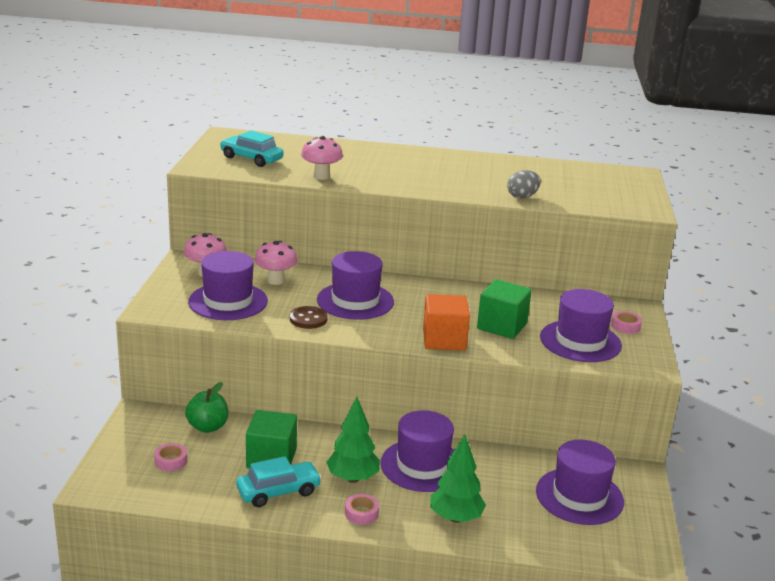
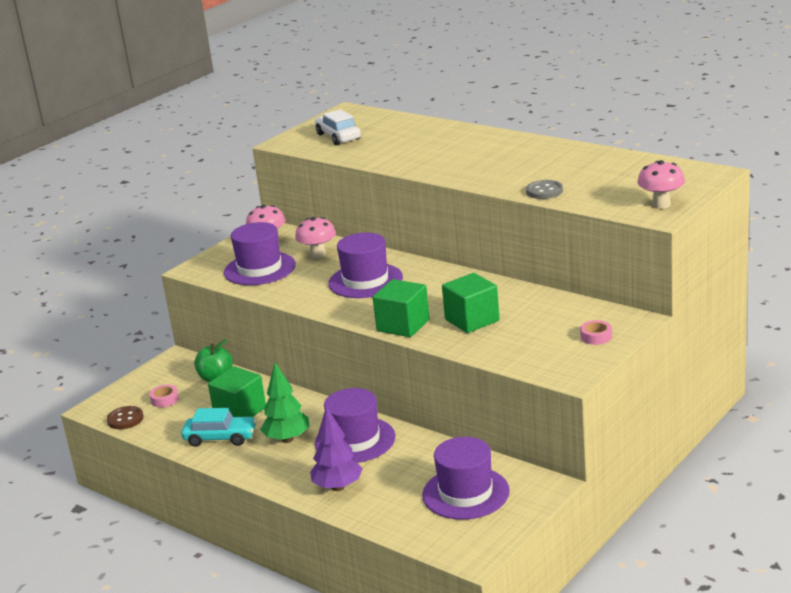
camera: 35 degrees right, 0 degrees up
(251, 159) = (338, 137): turquoise car -> white car
(308, 319) = (308, 292): brown button -> brown button (125, 419)
(321, 176) = (378, 158): pink mushroom -> pink mushroom (661, 204)
(361, 513) = (266, 467): pink tape -> none
(444, 340) = (403, 325): orange cube -> green cube
(456, 518) = (338, 487): green tree -> purple tree
(522, 197) = (544, 191): grey egg -> grey button
(580, 341) = (530, 344): purple hat -> none

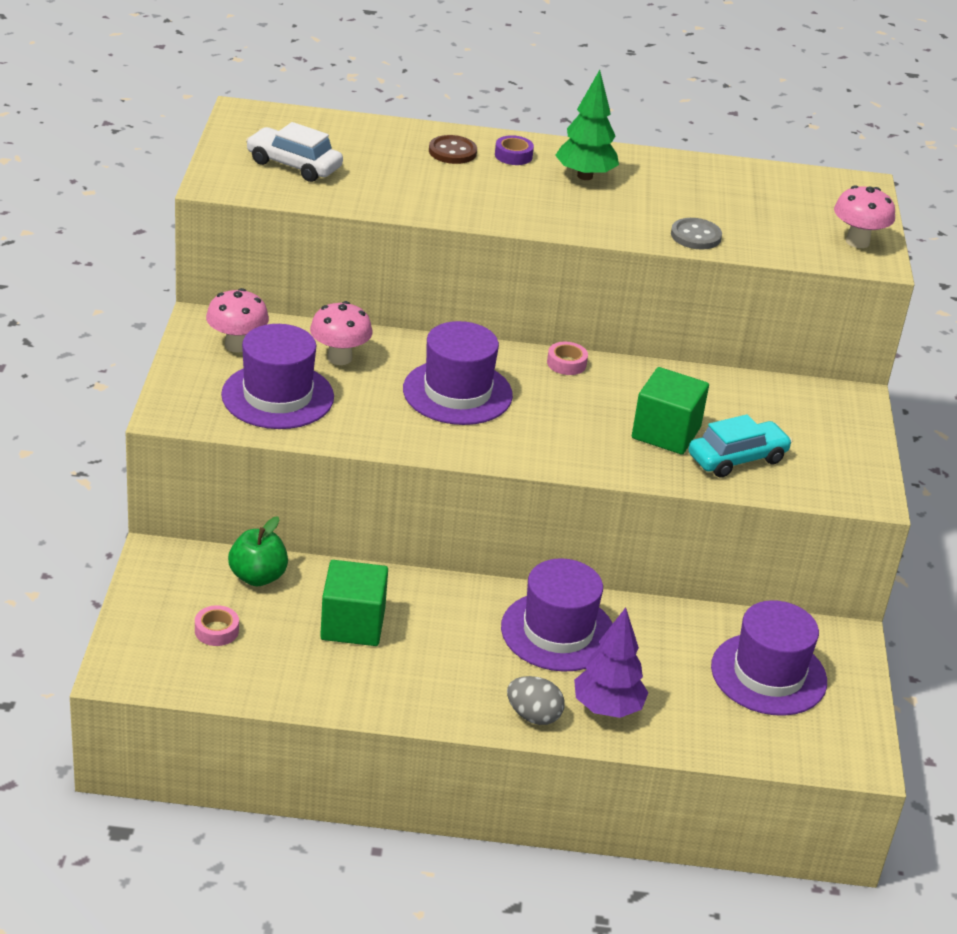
camera: 40 degrees left, 10 degrees up
(125, 419) = (189, 678): brown button -> brown button (452, 152)
(220, 438) = (369, 674): turquoise car -> turquoise car (737, 459)
(287, 439) = (466, 652): green tree -> green tree (584, 176)
(288, 480) = (533, 716): none -> grey egg
(403, 325) = (587, 458): green cube -> none
(481, 140) = (513, 155): none -> purple tape
(596, 336) = (836, 431): pink tape -> pink tape (566, 363)

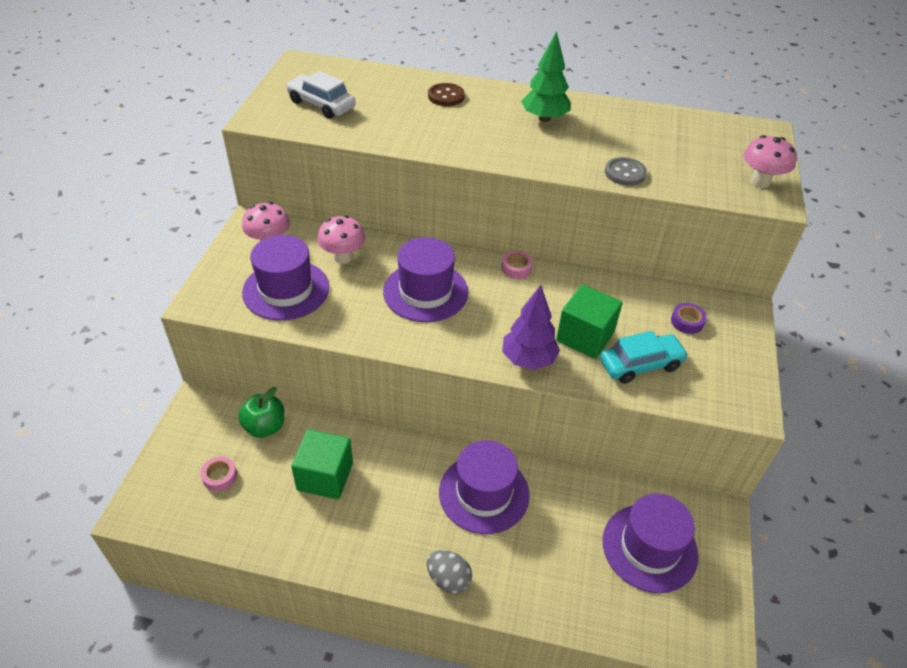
camera: 10 degrees right, 10 degrees up
(513, 155) = (492, 100): purple tape -> purple tape (687, 322)
(607, 708) = (511, 575): purple tree -> purple tree (528, 359)

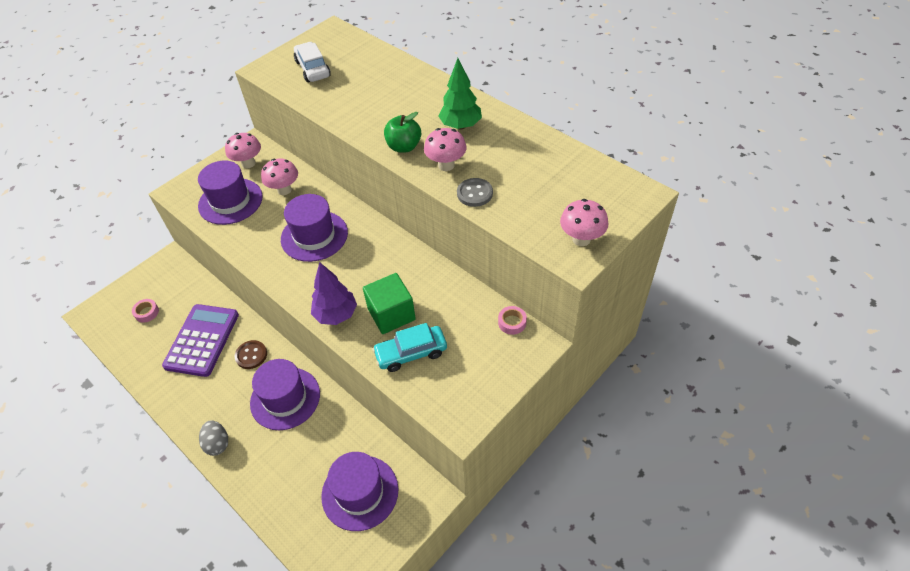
camera: 35 degrees right, 5 degrees up
(265, 427) = (194, 291): green apple -> green apple (404, 147)
(325, 476) = (202, 340): green cube -> purple calculator
(446, 96) = (405, 85): brown button -> brown button (251, 355)
(516, 268) = (392, 241): pink tape -> pink tape (512, 322)
(569, 156) = (446, 165): none -> pink mushroom
(640, 365) = (411, 353): turquoise car -> turquoise car turned 150 degrees clockwise
(687, 322) = (480, 335): purple tape -> none

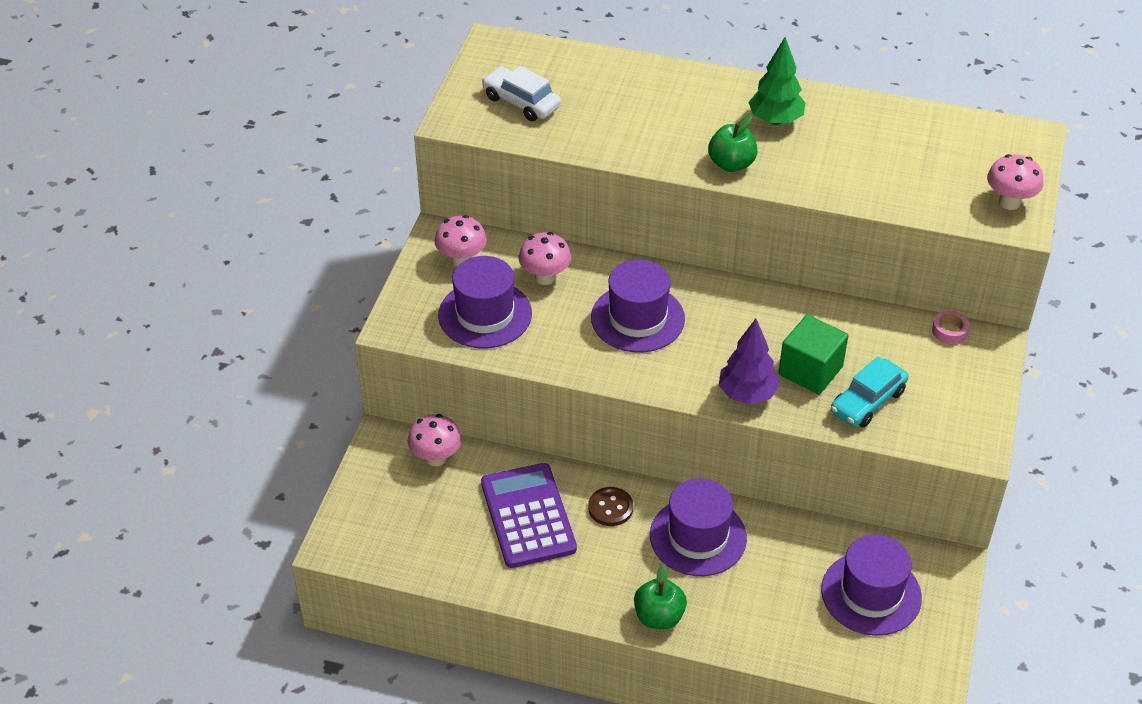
camera: 30 degrees left, 5 degrees down
(147, 312) = (416, 513): pink tape -> none
(217, 444) = (659, 617): grey egg -> green apple
(446, 165) = (800, 170): pink mushroom -> pink mushroom (436, 458)
(474, 193) = (859, 191): grey button -> none

